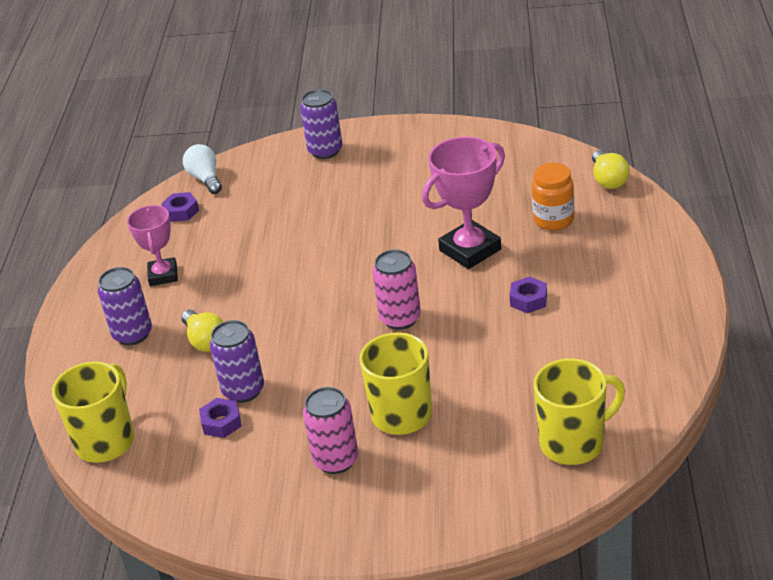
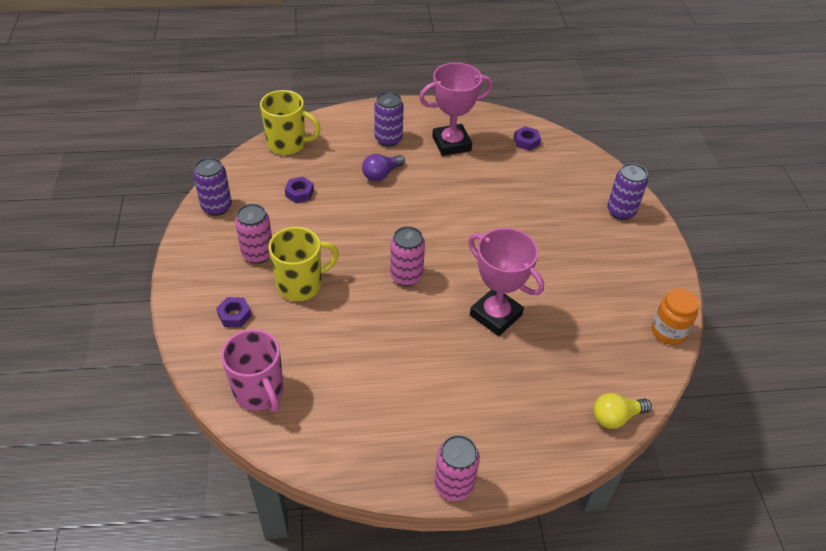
camera: 75 degrees right, 10 degrees up
(163, 275) = (451, 144): pink trophy -> pink trophy, size x1.56
(205, 179) = (569, 148): white light bulb -> none
(205, 341) = (381, 174): yellow light bulb -> purple light bulb
(243, 390) = (330, 199): purple can -> purple can (216, 207)
(528, 300) = (431, 358): purple nut -> purple nut (234, 315)
(553, 220) = (545, 373): orange jar -> orange jar (668, 332)
(574, 443) = (259, 392): yellow mug -> pink mug
(692, 288) = (453, 485): none -> pink can

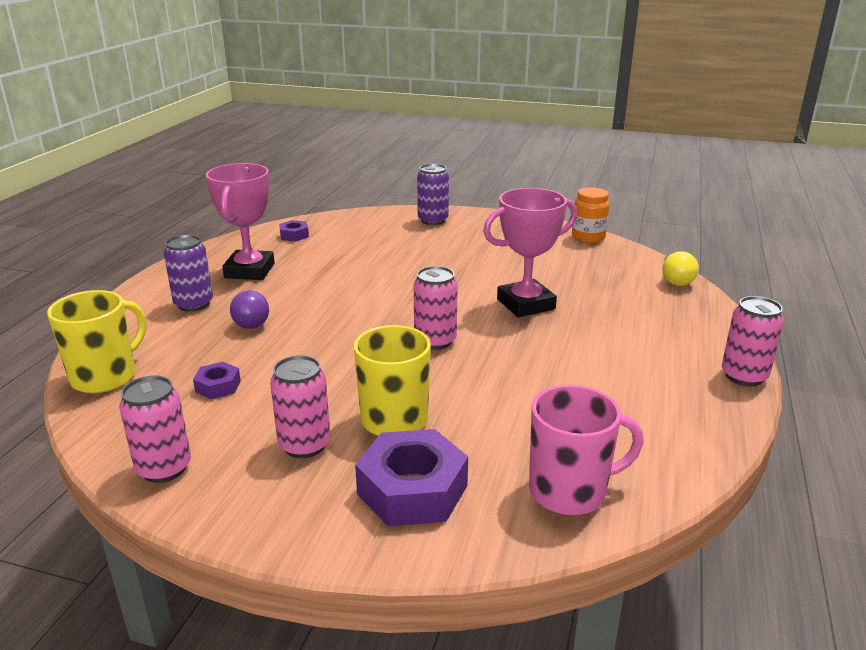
camera: 65 degrees left, 20 degrees down
(216, 207) = (164, 468): purple can -> pink can
(234, 315) = (412, 490): purple nut -> purple nut, size x2.02

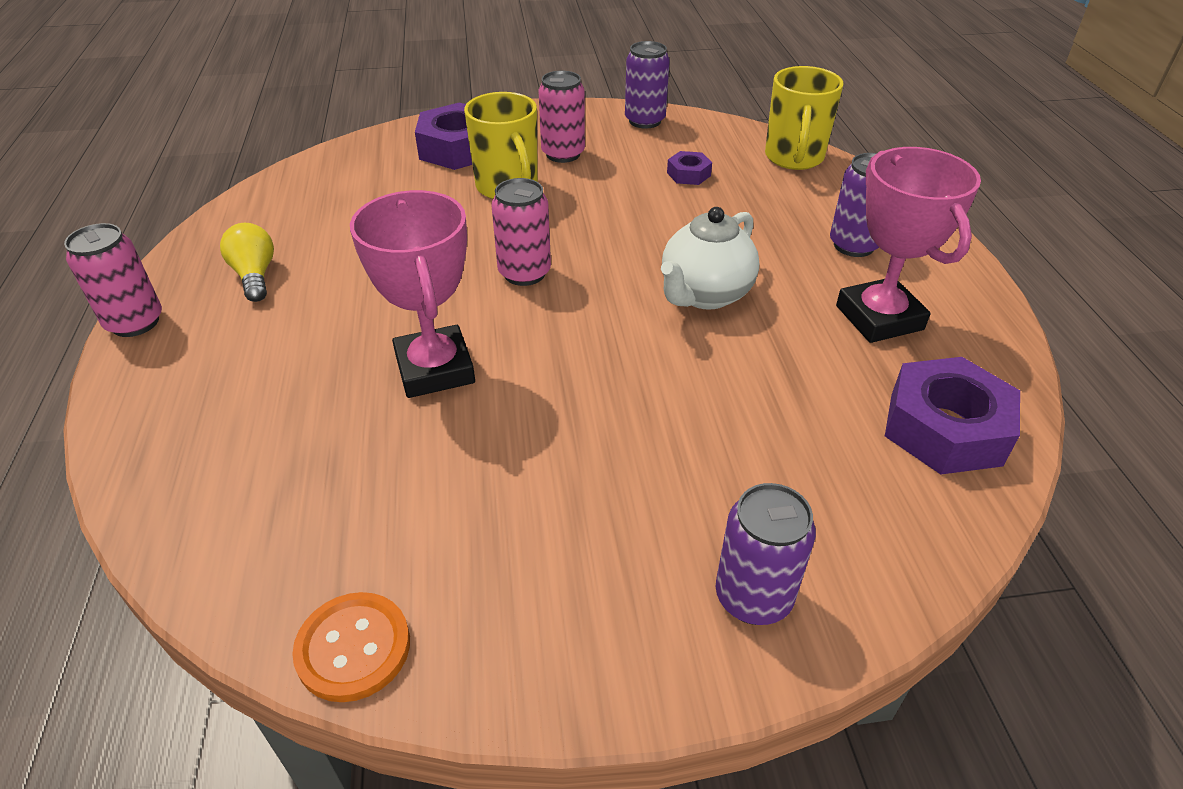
camera: 155 degrees right, 15 degrees up
(164, 468) = (644, 121): pink can -> purple can
(250, 321) = (757, 242): purple light bulb -> none
(294, 235) = (945, 428): purple nut -> purple nut, size x2.02
(329, 301) = (705, 295): none -> white teapot
(525, 304) = (435, 369): pink trophy -> pink trophy turned 60 degrees counterclockwise
(570, 491) = (338, 173): pink mug -> none
(588, 238) = (353, 648): orange jar -> orange button
(675, 280) = (168, 521): yellow light bulb -> yellow light bulb (255, 275)

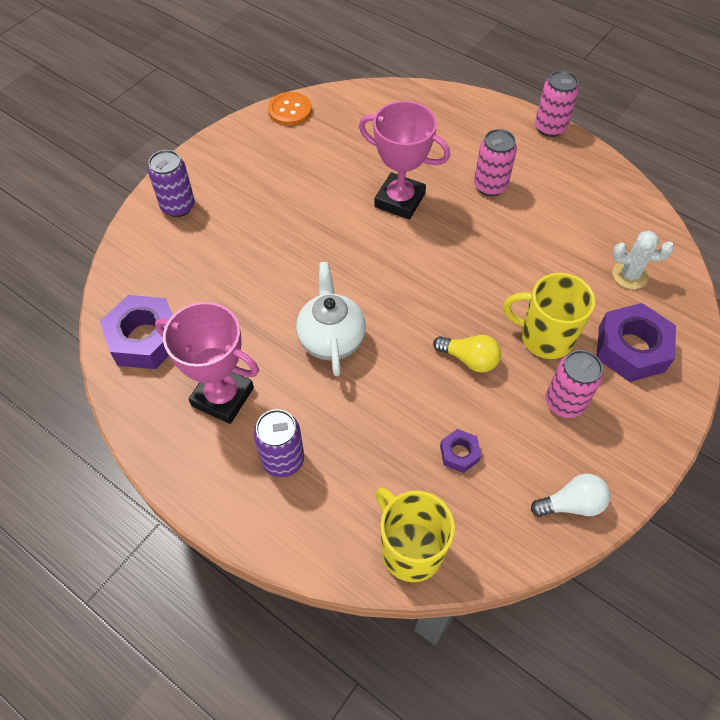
camera: 135 degrees right, 15 degrees up
(255, 275) = (552, 180): yellow light bulb -> yellow light bulb (469, 359)
(363, 178) = (630, 275): none -> white cactus
(524, 273) = (438, 279): pink can -> pink can (490, 186)
(644, 121) = (571, 504): purple can -> white light bulb

